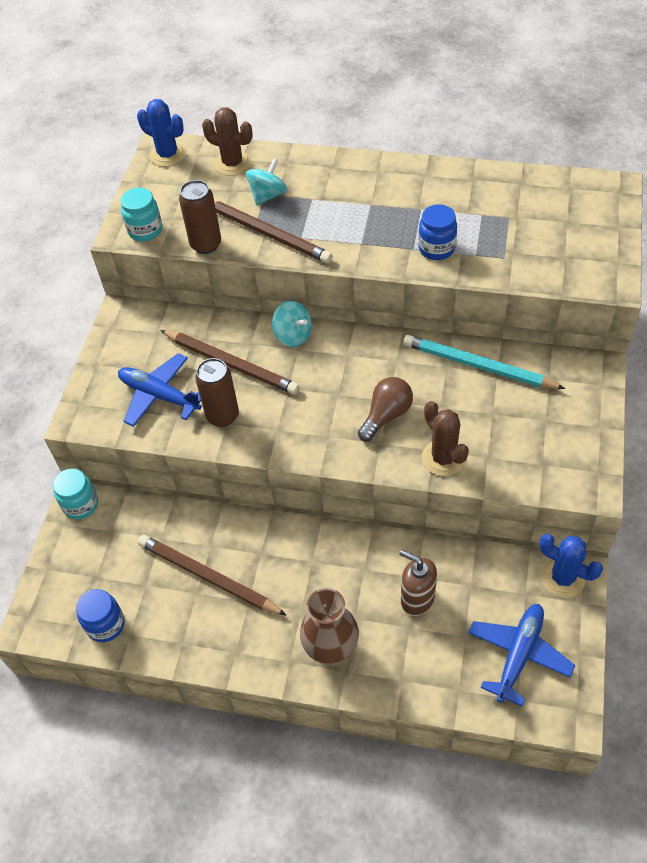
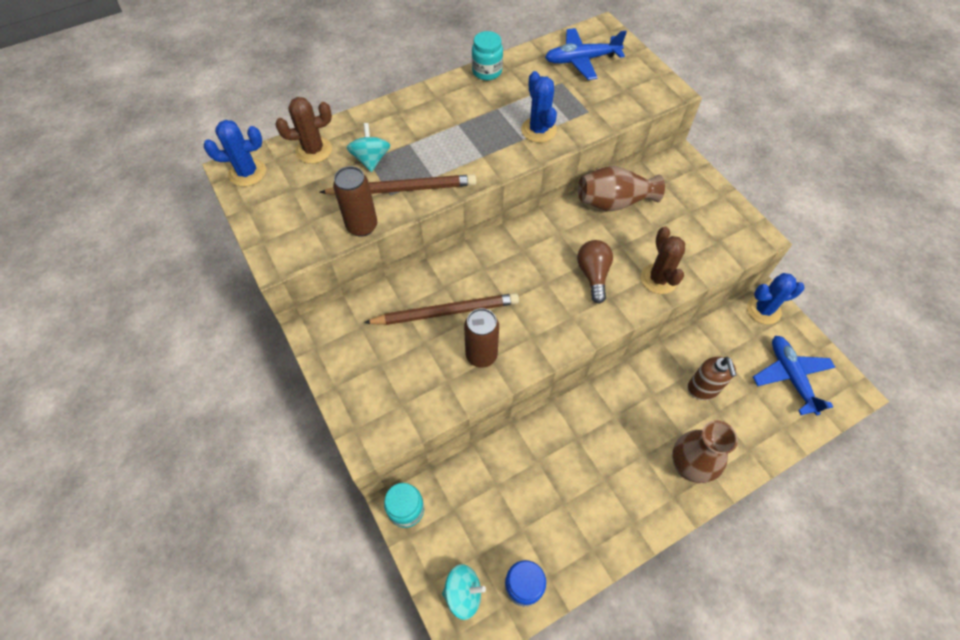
camera: 45 degrees left, 5 degrees up
(145, 230) = (295, 245): turquoise jar -> turquoise jar (487, 71)
(159, 395) = (415, 375): blue plane -> blue plane (581, 60)
(209, 577) = (560, 484): brown pencil -> none
(293, 335) = (469, 260): turquoise spinning top -> turquoise spinning top (463, 593)
(417, 599) = (702, 389): brown soap dispenser -> brown soap dispenser turned 90 degrees counterclockwise
(436, 248) = (538, 130): blue jar -> blue cactus
(443, 458) = (658, 279): brown cactus -> brown cactus turned 60 degrees clockwise
(478, 366) = (614, 202): turquoise pencil -> brown vase

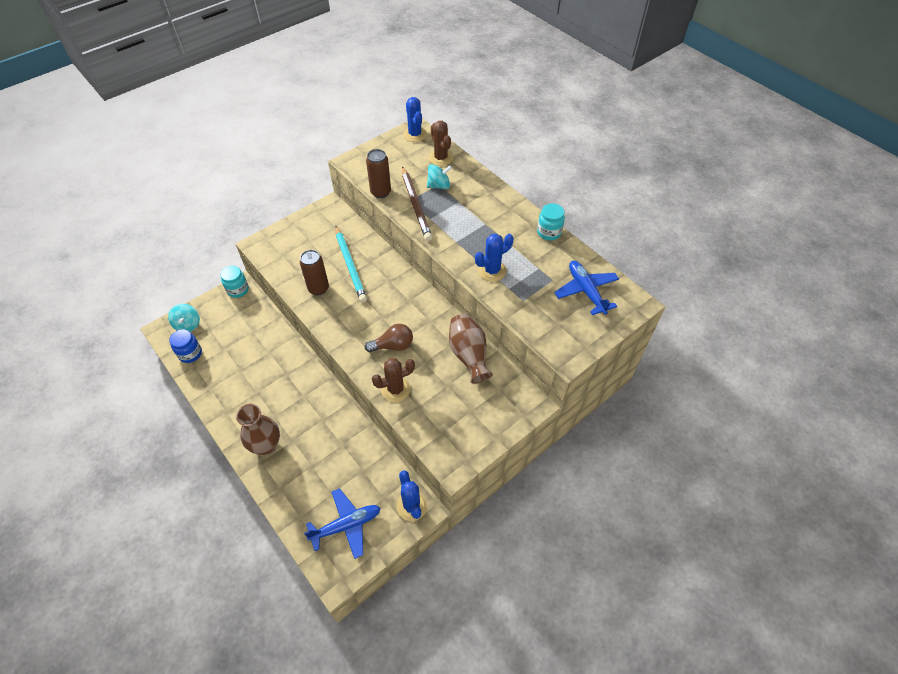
camera: 80 degrees right, 5 degrees down
(445, 312) = (350, 265): brown pencil -> turquoise pencil
(702, 389) = (330, 455): brown soap dispenser -> none

